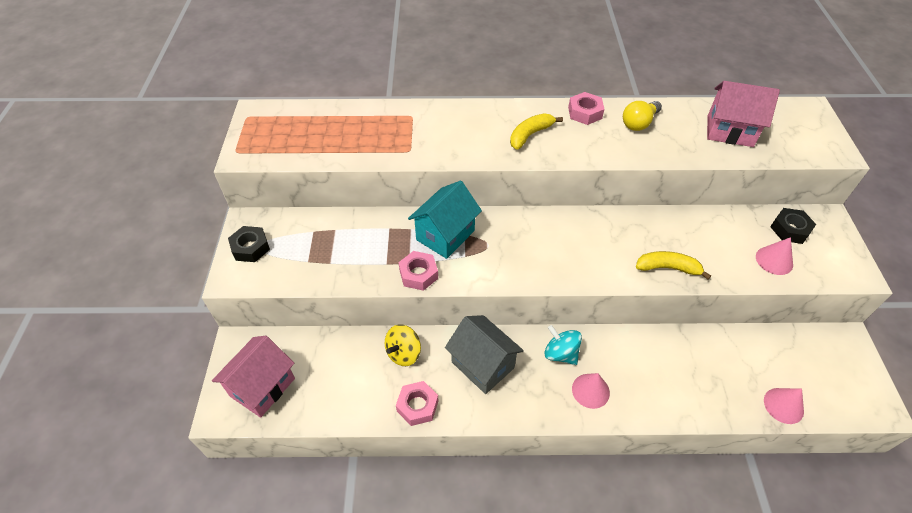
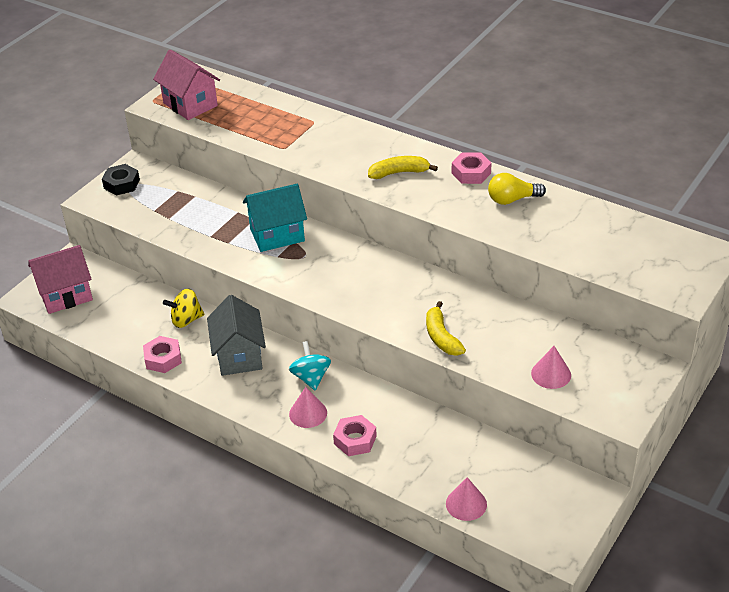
camera: 35 degrees right, 10 degrees down
(418, 274) = (227, 253): pink nut -> pink nut (355, 440)
(668, 268) = (441, 337): yellow banana -> yellow banana turned 150 degrees counterclockwise
(729, 131) = (594, 238): pink house -> pink house (190, 104)
(790, 229) = (600, 359): black nut -> none

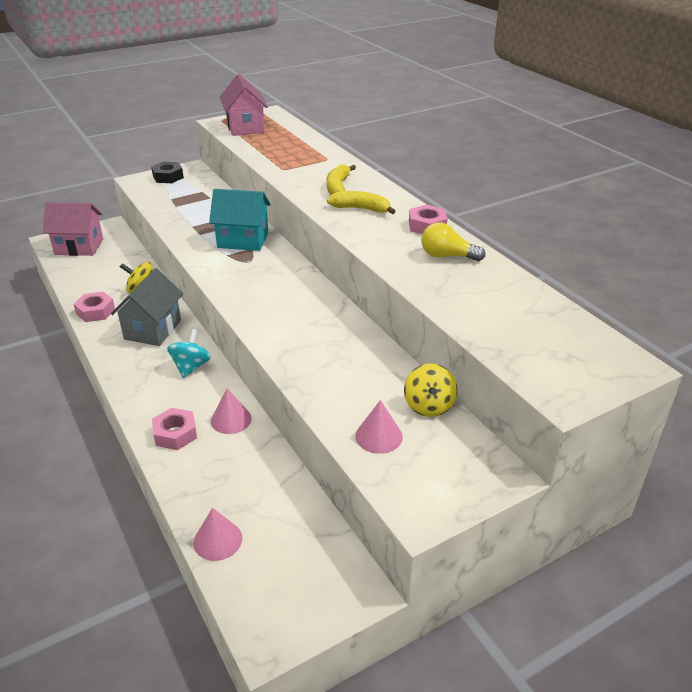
camera: 25 degrees right, 5 degrees down
(308, 413) = (159, 395): pink cone -> pink cone (231, 419)
(441, 337) = (301, 362): yellow banana -> yellow banana (338, 187)
(568, 335) = (429, 406): none -> yellow spinning top

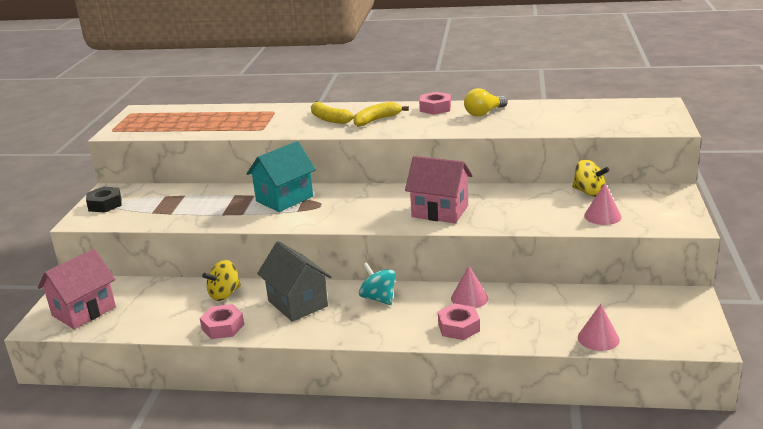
camera: 50 degrees left, 10 degrees down
(245, 127) = (151, 125): pink house -> pink house (440, 211)

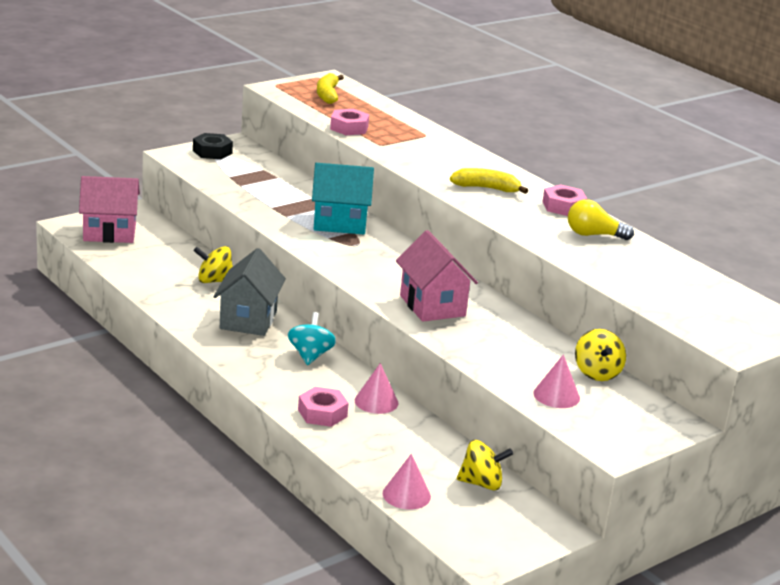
camera: 40 degrees right, 0 degrees up
(223, 327) = (170, 301): pink nut -> pink nut (349, 128)
(329, 119) = (451, 165): yellow banana -> yellow banana (327, 95)
(612, 302) = (481, 483): none -> yellow spinning top

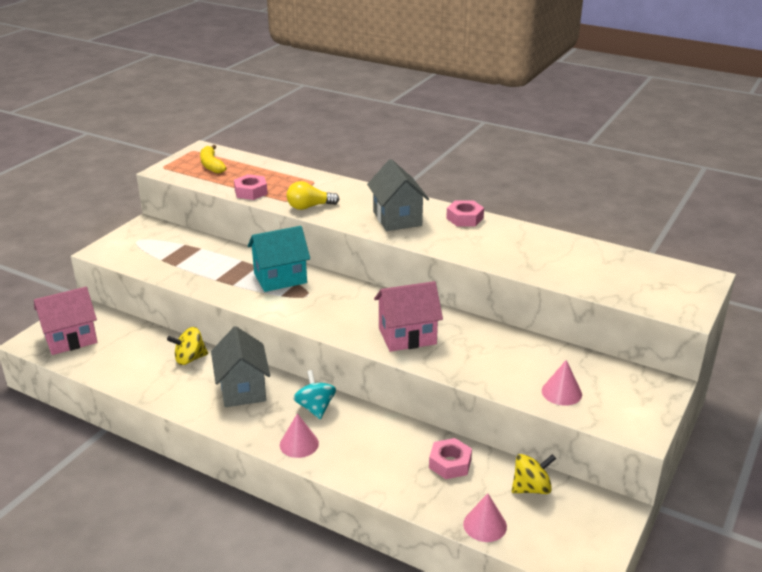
camera: 20 degrees left, 5 degrees up
(212, 152) = (131, 239): black nut -> none
(322, 413) = (363, 465): pink nut -> pink nut (450, 463)
(376, 401) = (397, 436): pink cone -> pink cone (299, 444)
(432, 306) = (407, 336): pink house -> pink house turned 60 degrees counterclockwise
(486, 188) = (397, 218): yellow banana -> grey house
(593, 235) = (506, 238): yellow light bulb -> yellow light bulb (309, 207)
(597, 373) = (572, 358): yellow spinning top -> none

